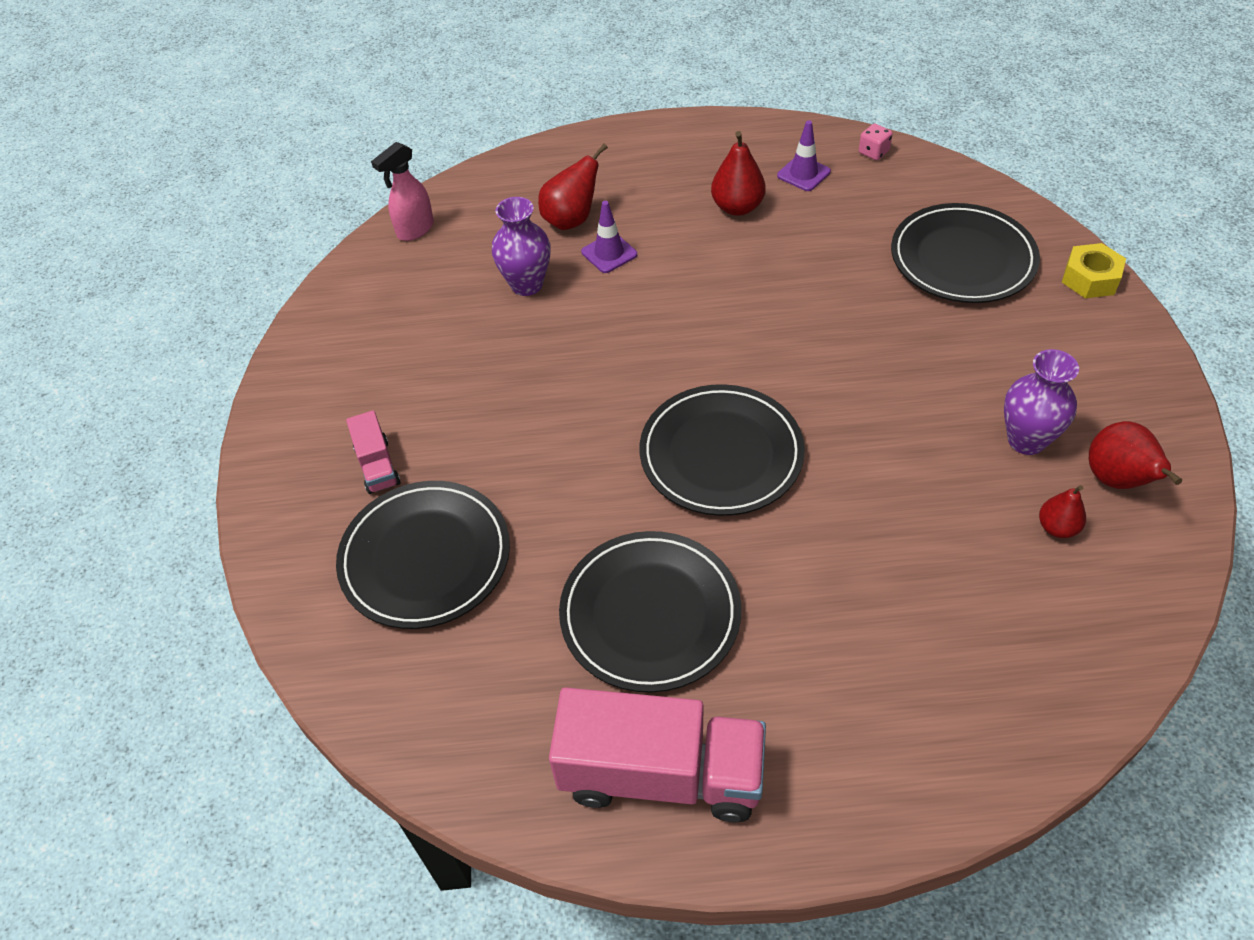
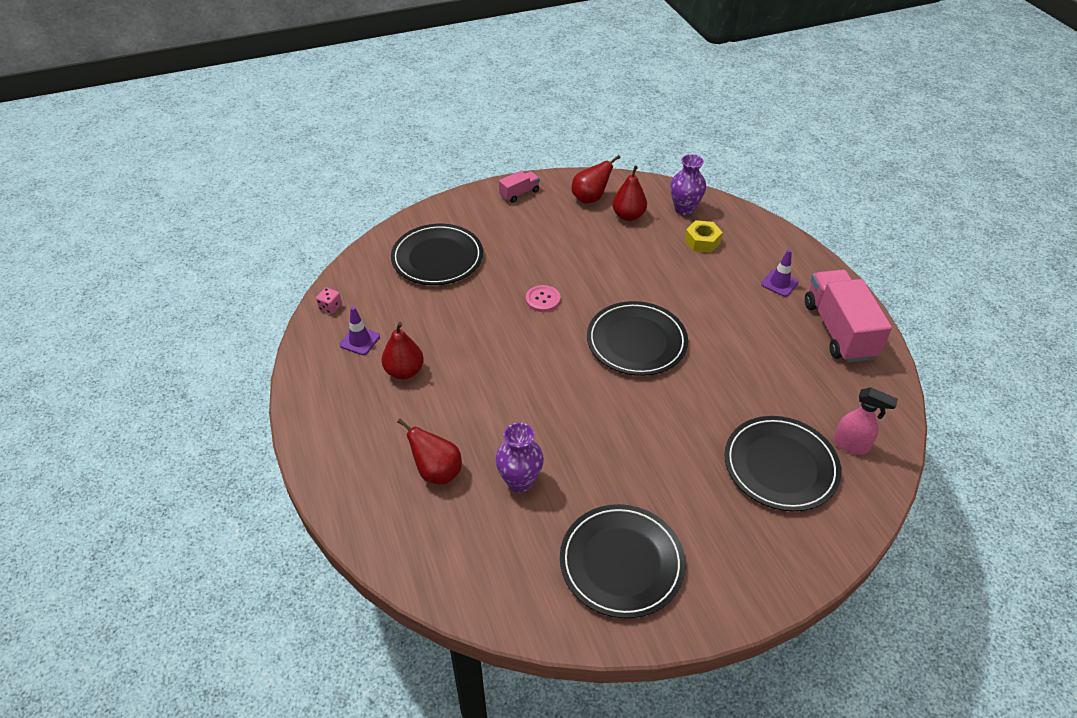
camera: 110 degrees left, 5 degrees down
(377, 466) = (727, 520): pink truck -> pink truck (519, 193)
(415, 230) = (472, 589): pink spray bottle -> pink spray bottle (851, 445)
(609, 253) = (472, 437): purple traffic cone -> purple traffic cone (779, 283)
(650, 614) = (757, 351): black plate -> black plate (621, 562)
(843, 361) = (543, 299): none -> pink button
(1026, 440) = (576, 227): purple vase -> purple vase (684, 209)
(1057, 527) = (628, 216): red pear -> red pear, size x1.57
(1090, 279) = (444, 209): yellow nut -> yellow nut (702, 241)

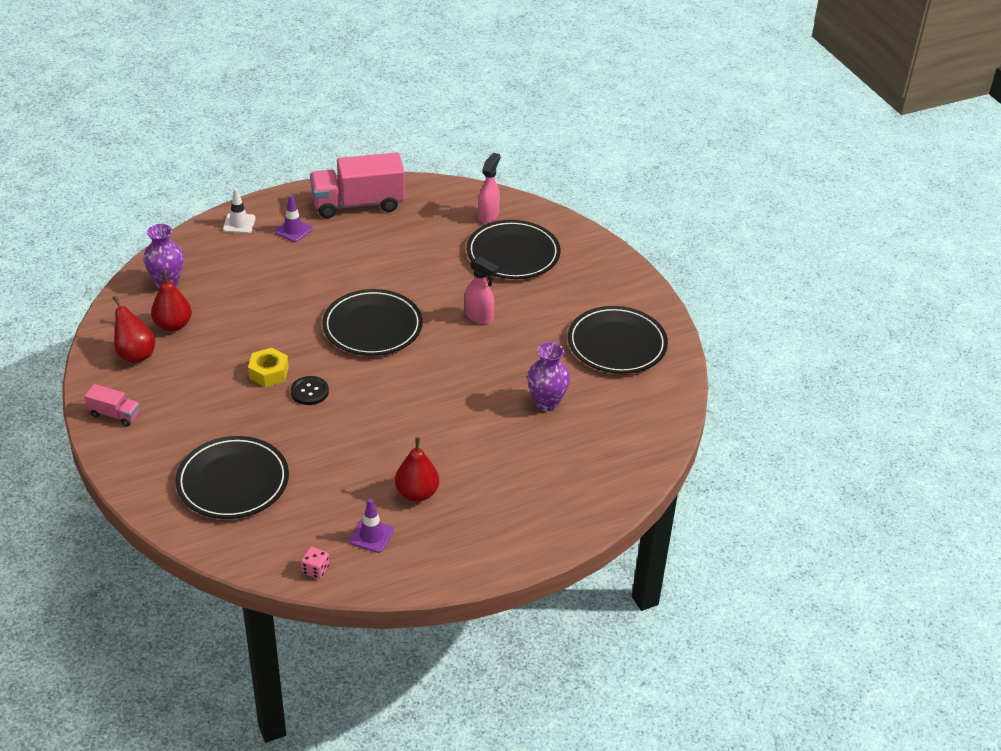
camera: 95 degrees left, 5 degrees down
(437, 471) = (542, 458): red pear -> none
(519, 193) = (114, 415): pink truck -> pink truck turned 150 degrees clockwise
(543, 299) = (309, 391): pink button -> black button
(660, 428) = (479, 317): none -> pink spray bottle
(702, 241) = (224, 274): yellow nut -> yellow nut (269, 373)
(781, 247) = (239, 223): none -> white traffic cone

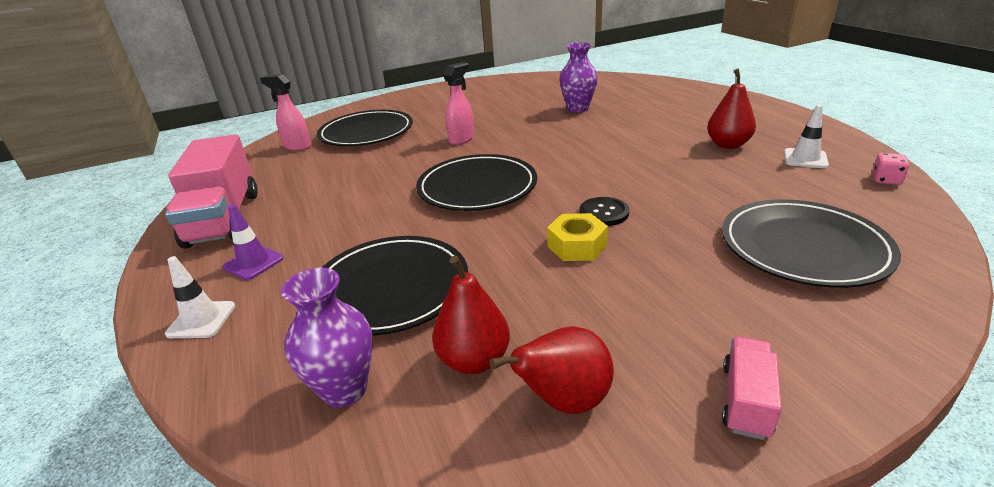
camera: 85 degrees left, 10 degrees down
(371, 536) = (805, 159): purple traffic cone -> white traffic cone
(617, 344) = (498, 93): black plate -> black plate (390, 288)

